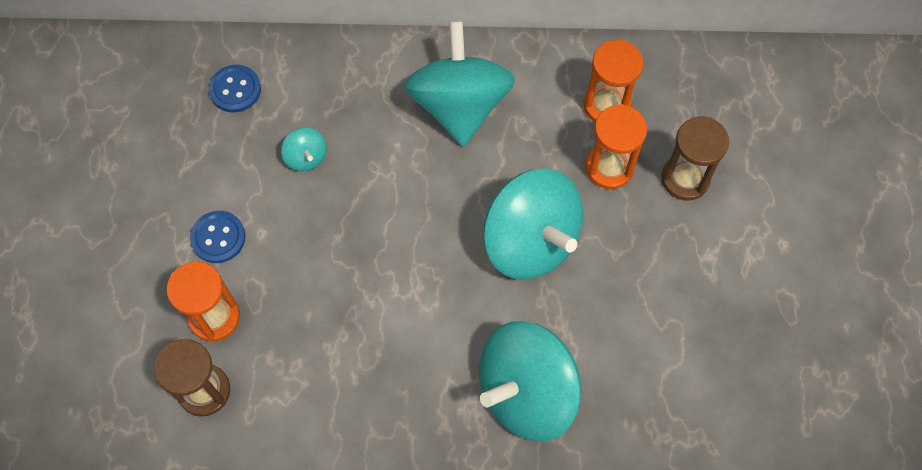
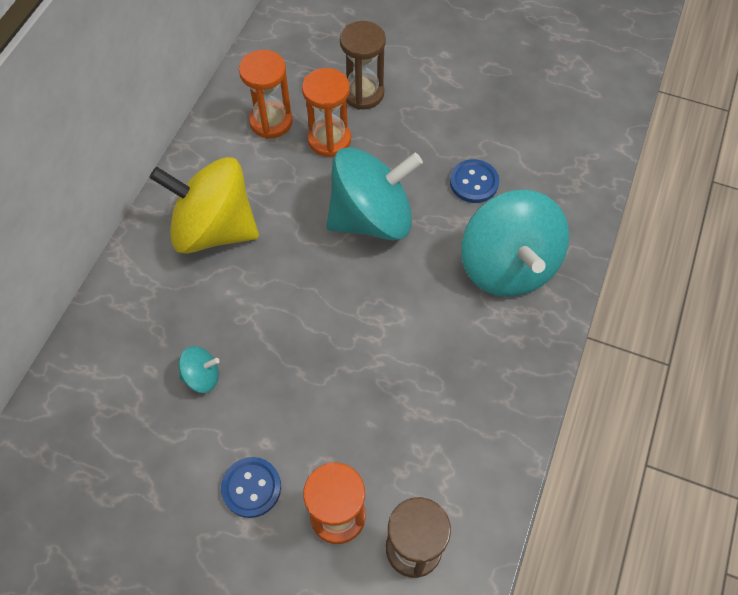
camera: 70 degrees left, 5 degrees down
(235, 89) = (90, 423): blue button -> blue button (474, 182)
(459, 105) = (214, 229): turquoise spinning top -> yellow spinning top

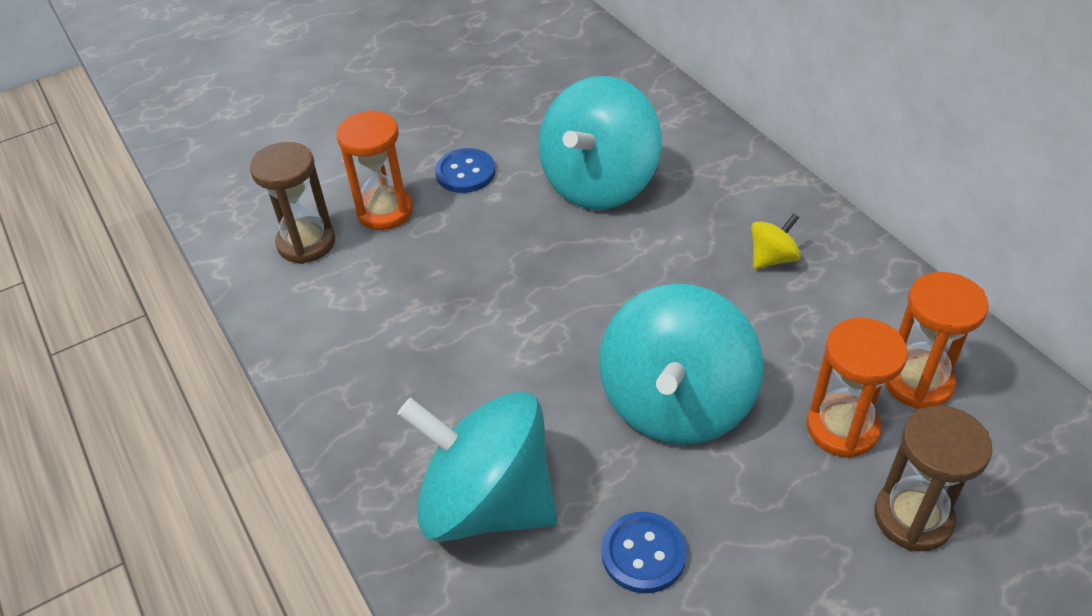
camera: 130 degrees right, 15 degrees down
(202, 376) = (599, 183): turquoise spinning top -> turquoise spinning top, size x2.38
(214, 229) = (772, 258): yellow spinning top -> yellow spinning top, size x0.42

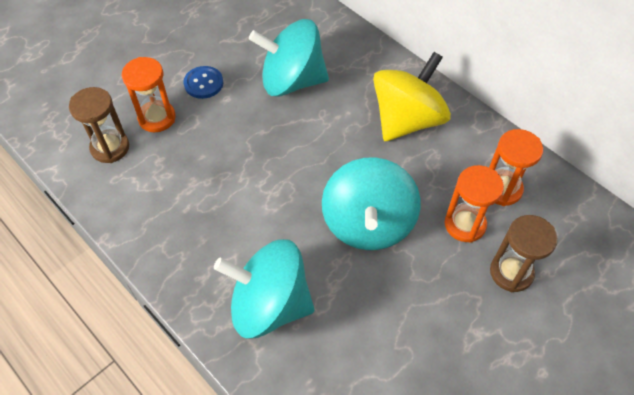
camera: 15 degrees left, 10 degrees up
(599, 183) = (292, 81): turquoise spinning top -> turquoise spinning top turned 75 degrees clockwise
(643, 554) = (367, 320): blue button -> none
(772, 258) = (407, 120): yellow spinning top -> yellow spinning top, size x2.38

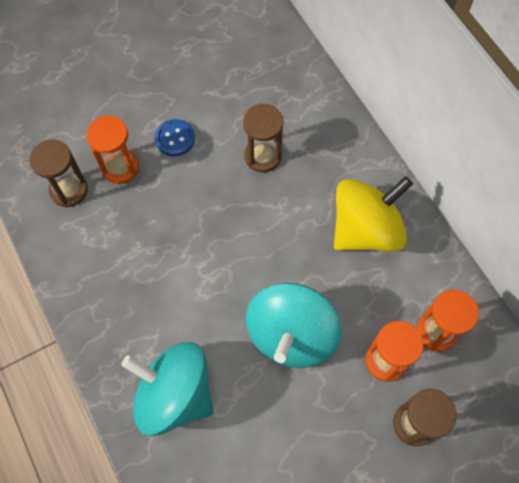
camera: 15 degrees right, 10 degrees up
(292, 81) = (262, 156): turquoise spinning top -> brown hourglass

